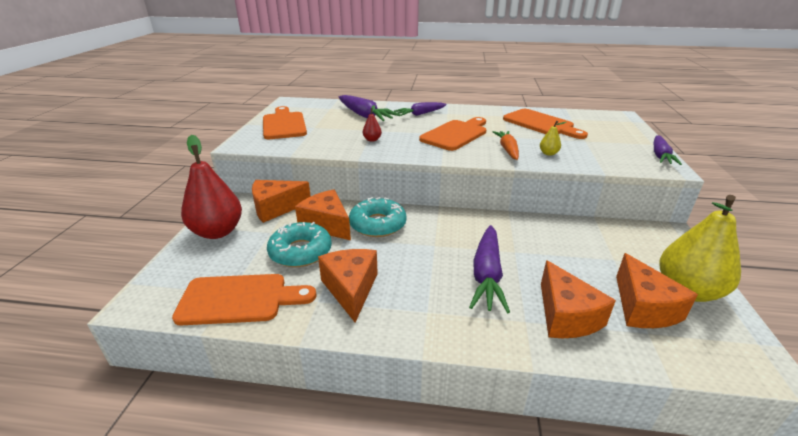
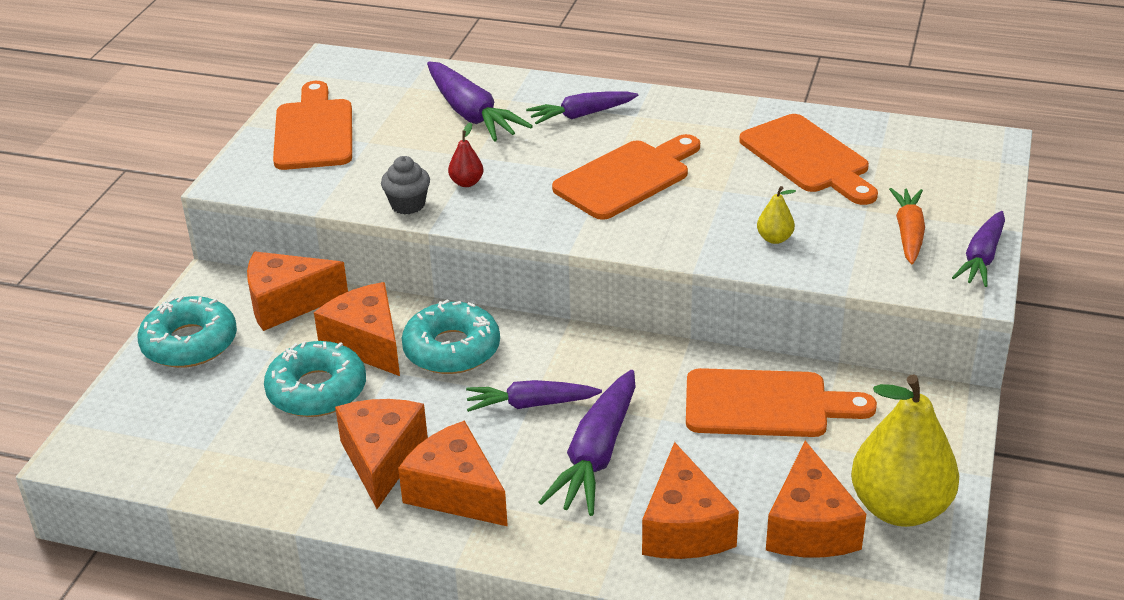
camera: 10 degrees right, 5 degrees up
(217, 232) = (189, 343): red pear -> turquoise donut
(239, 299) = (219, 460): orange cutting board -> orange cutting board (765, 405)
(342, 149) = (408, 205): none -> grey cupcake
(406, 306) = (456, 492): none -> orange cheese
(435, 249) = (531, 404): none -> purple carrot
(507, 150) = (704, 224): orange carrot -> orange carrot (908, 233)

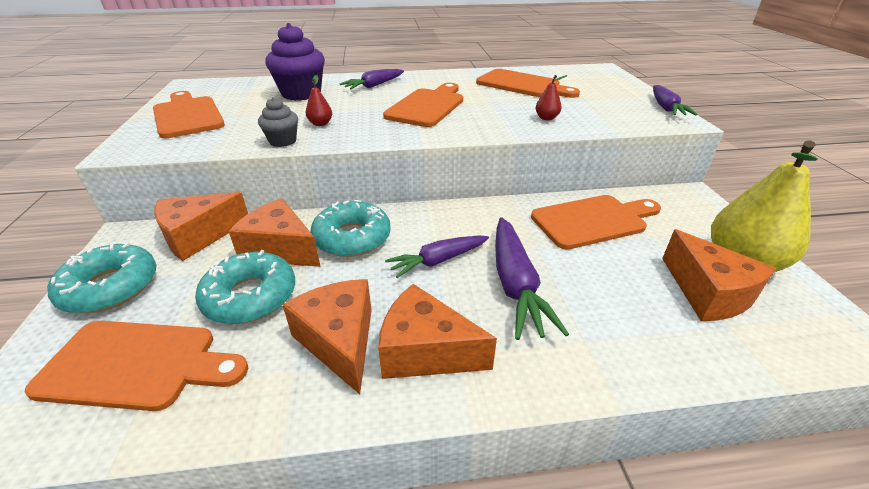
camera: 25 degrees left, 0 degrees up
(201, 428) = (137, 365): none -> orange cutting board
(471, 114) = (301, 94): purple carrot -> purple cupcake
(684, 528) = (629, 322): orange cheese -> none
(774, 239) = (546, 118): yellow pear -> red pear
(908, 233) = (614, 104): orange carrot -> none

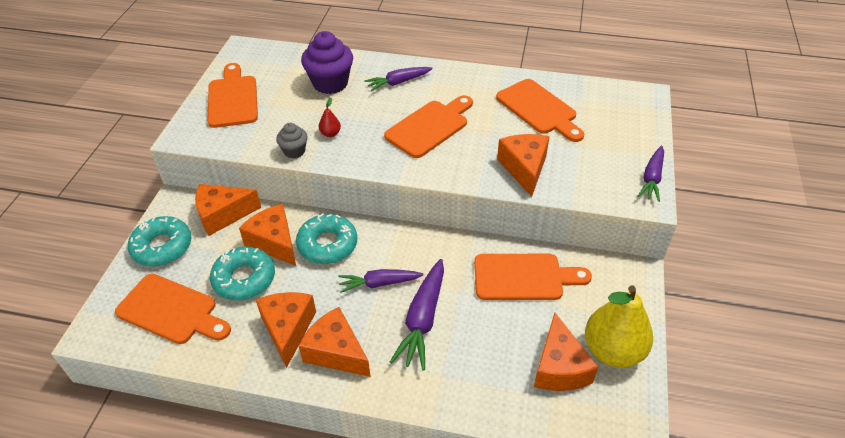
camera: 20 degrees right, 10 degrees up
(546, 118) = (524, 168): red pear -> orange cheese

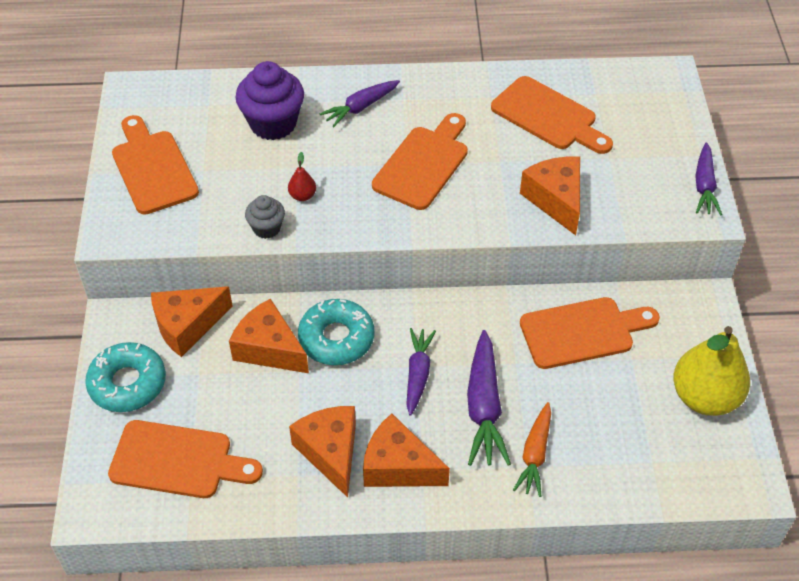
camera: 15 degrees left, 5 degrees up
(244, 279) = (251, 402): turquoise donut -> none
(379, 283) = (418, 374): purple carrot -> purple carrot turned 120 degrees clockwise
(451, 367) = (535, 454): none -> orange carrot
(559, 367) = (652, 429): orange cheese -> none

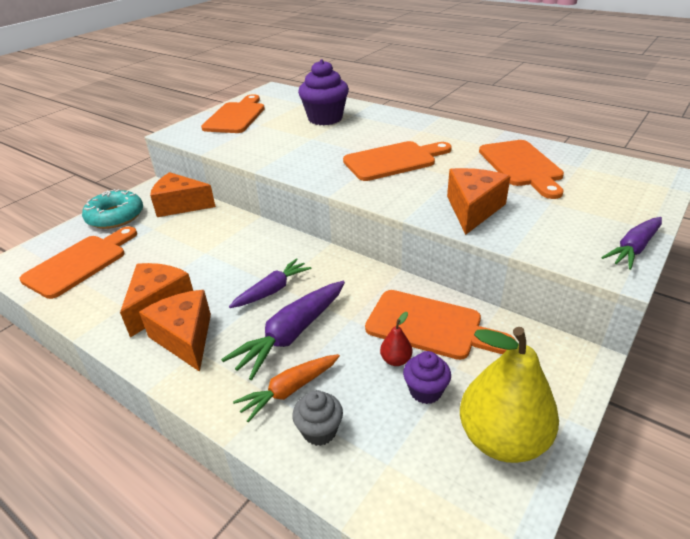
camera: 40 degrees right, 15 degrees down
(178, 461) = (80, 263): orange cutting board -> orange cutting board turned 105 degrees counterclockwise
(267, 228) = (254, 156): grey cupcake -> grey cupcake (319, 431)
(269, 349) = (205, 234): orange cheese -> none
(302, 196) = (296, 150): red pear -> red pear (396, 360)
(336, 338) = (249, 247): turquoise donut -> none
(361, 107) = (388, 126): purple carrot -> none
(628, 392) = (425, 391): none -> purple cupcake

